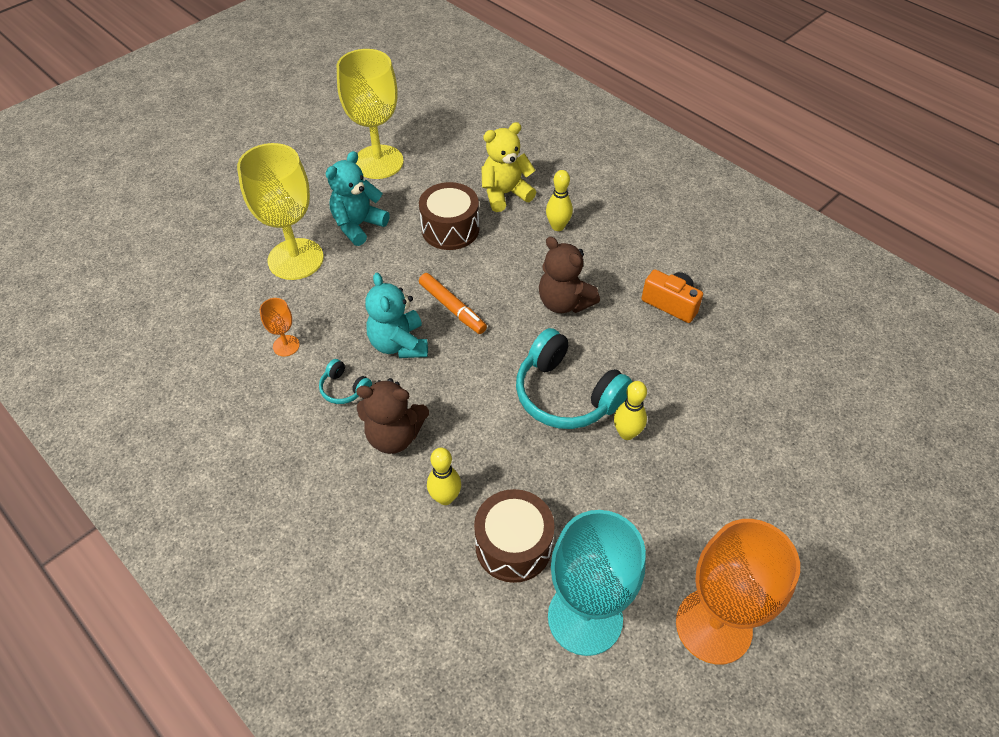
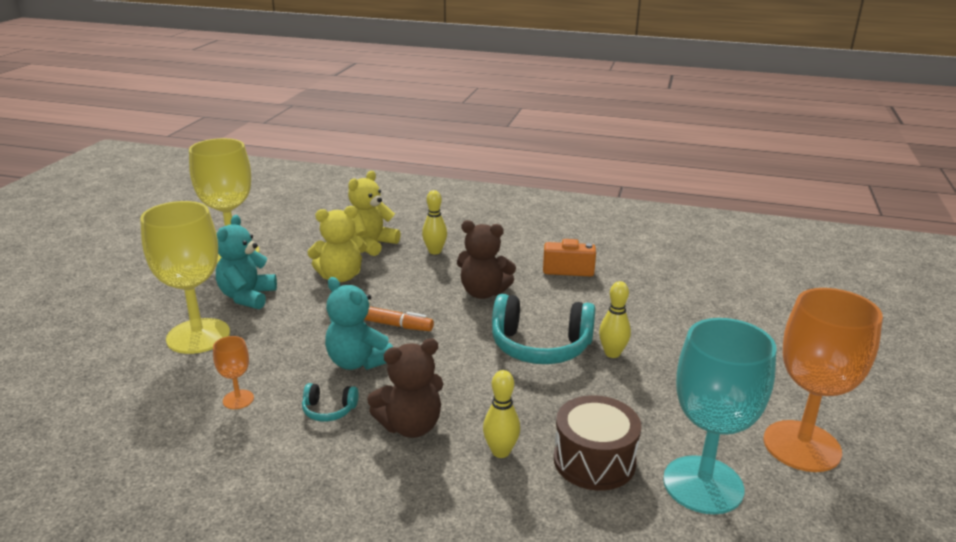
camera: 30 degrees left, 25 degrees down
(450, 229) = (340, 276): brown drum -> yellow teddy bear

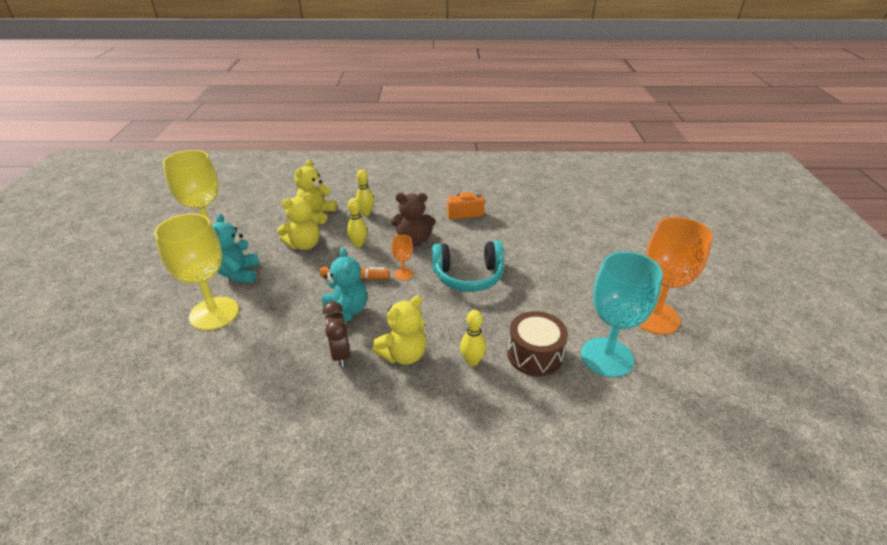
camera: 15 degrees left, 10 degrees up
(238, 399) = (268, 360): orange goblet -> orange goblet (403, 274)
(329, 410) = (340, 354): turquoise headphones -> brown clock
(358, 362) = (346, 312): turquoise teddy bear -> turquoise teddy bear turned 135 degrees counterclockwise
(410, 426) = (403, 355): brown teddy bear -> yellow teddy bear
(612, 353) = (517, 273): yellow bowling pin -> yellow bowling pin (358, 244)

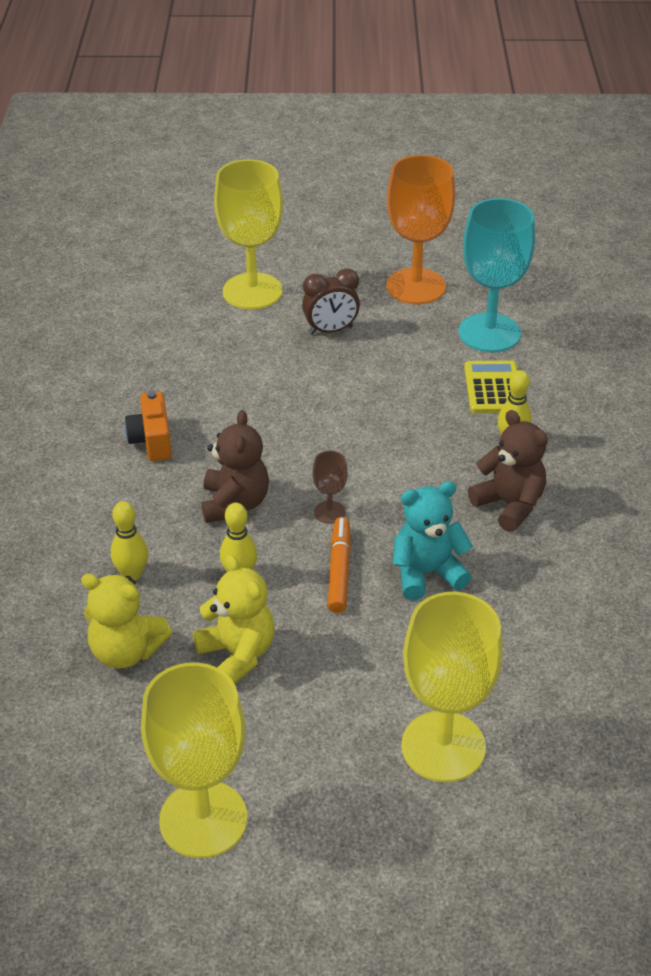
camera: 90 degrees left, 5 degrees up
(239, 273) = (329, 738): turquoise teddy bear -> none
(340, 354) = (517, 569): brown clock -> brown clock (330, 330)
(403, 274) = (329, 512): orange goblet -> brown goblet
(403, 355) = (509, 505): yellow teddy bear -> brown teddy bear
(468, 276) = (335, 440): turquoise headphones -> none
(535, 355) = (493, 388): brown drum -> yellow calculator
(615, 242) = (252, 291): none -> yellow goblet

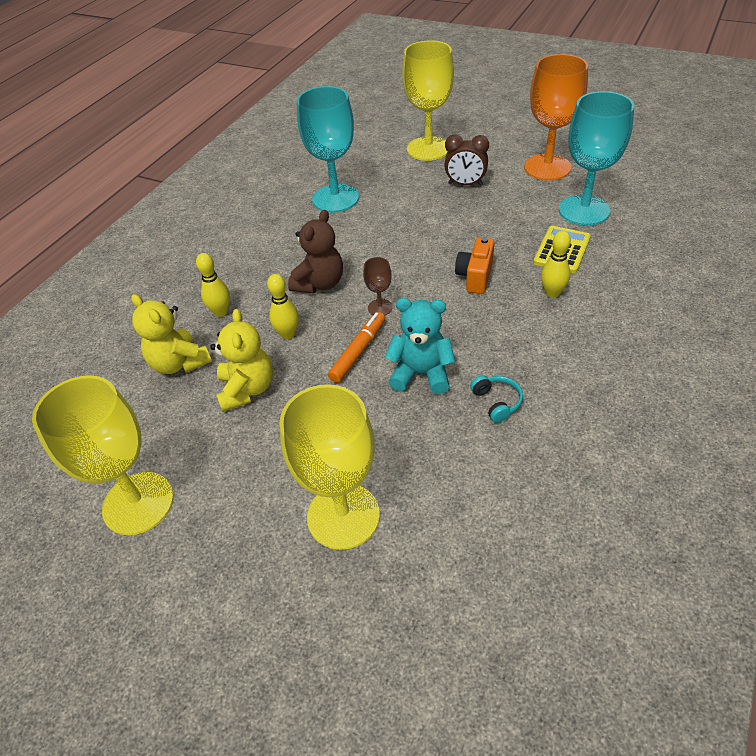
camera: 30 degrees right, 5 degrees up
(152, 440) = (296, 228): orange camera -> orange camera (475, 276)
(175, 387) = (335, 198): none -> turquoise goblet
(509, 505) = (520, 340): brown teddy bear -> none
(526, 578) = (497, 402): none -> turquoise headphones

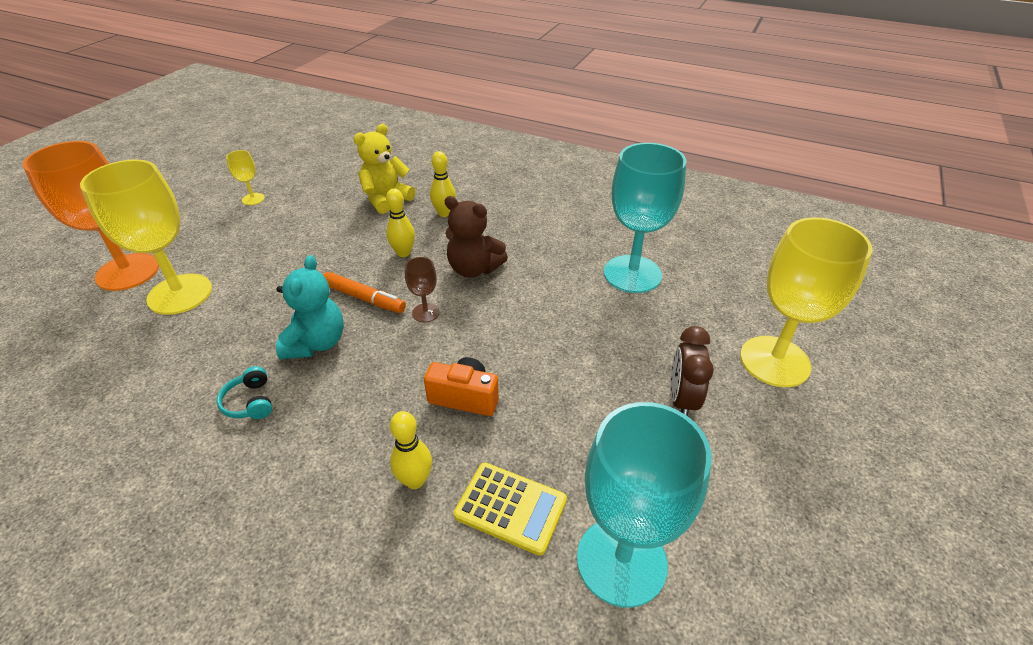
camera: 85 degrees right, 5 degrees down
(138, 503) = (253, 199): yellow goblet -> yellow goblet, size x0.44
(247, 389) = (341, 235): yellow teddy bear -> none
(497, 402) = (250, 402): turquoise headphones -> turquoise headphones turned 90 degrees clockwise
(547, 167) = (755, 521): orange goblet -> orange goblet (128, 272)

